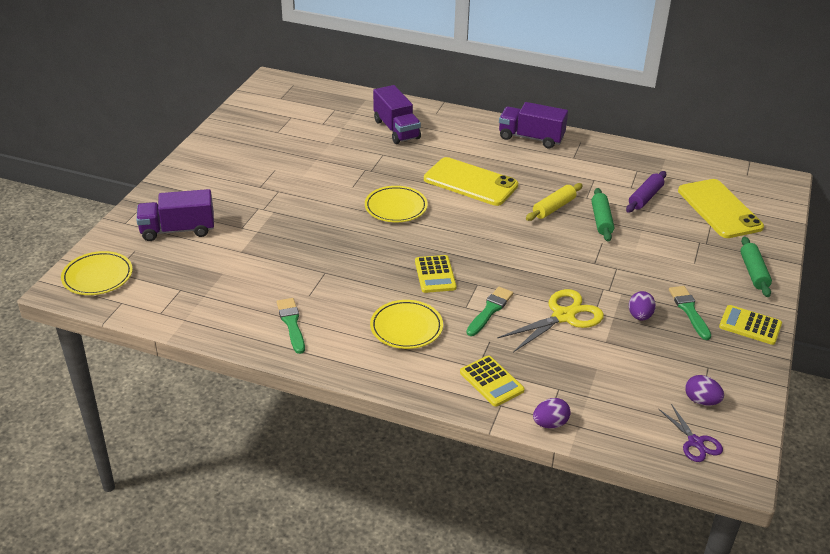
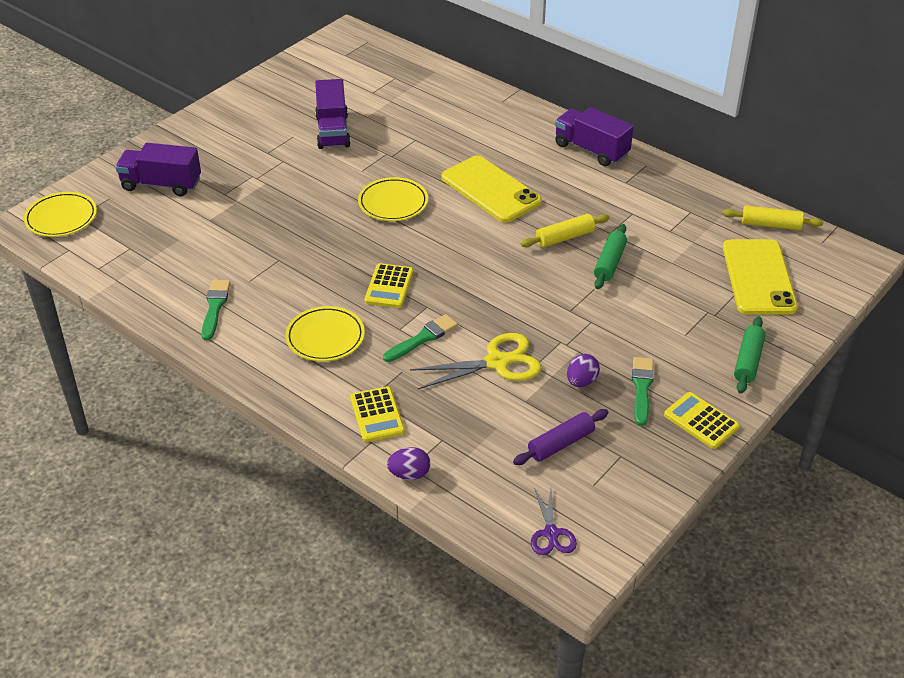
camera: 20 degrees right, 5 degrees up
(396, 129) = (447, 113): purple truck -> purple truck (333, 131)
(645, 197) = (678, 246): purple rolling pin -> purple rolling pin (561, 443)
(701, 401) = (588, 491): purple egg -> none
(702, 169) = (771, 225): none -> yellow rolling pin

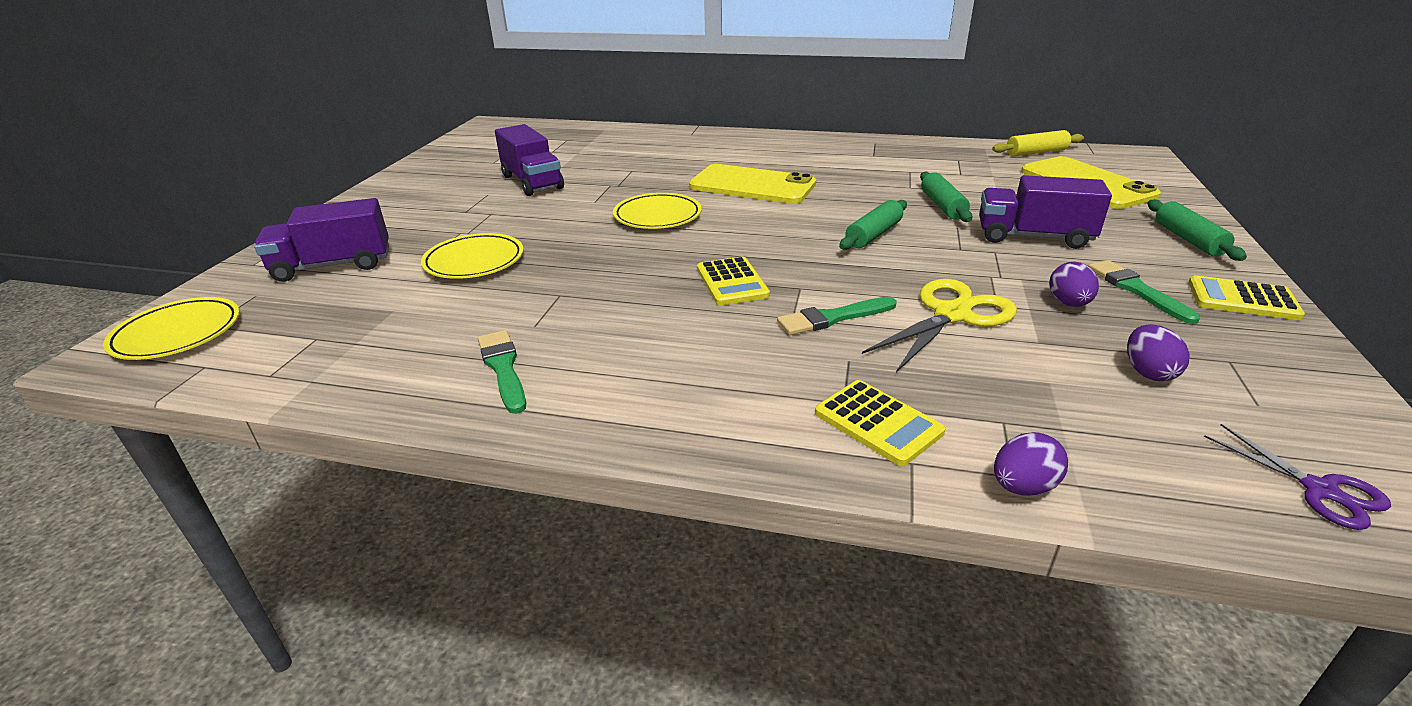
camera: 25 degrees left, 10 degrees down
(325, 337) = (702, 355): yellow plate -> yellow plate (474, 261)
(423, 338) = (832, 318): green brush -> green brush turned 135 degrees counterclockwise
(525, 275) = (873, 234): none -> green rolling pin
(561, 443) = (1148, 372): purple rolling pin -> purple egg
(564, 237) = (872, 199): yellow rolling pin -> none
(591, 150) = (813, 144): purple truck -> purple truck (1033, 237)

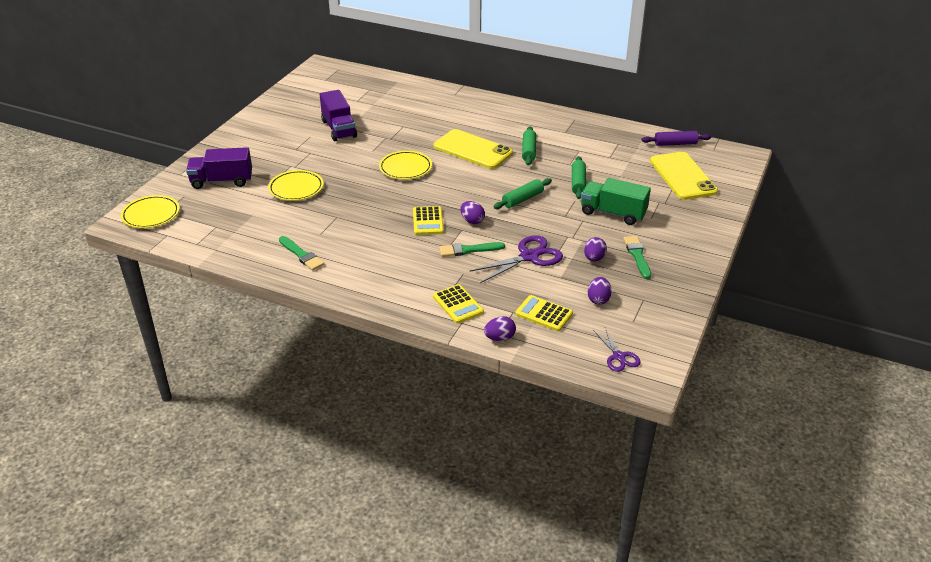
camera: 10 degrees right, 5 degrees up
(503, 368) = (302, 255): green brush -> green brush turned 150 degrees clockwise
(810, 273) = (472, 221): none -> purple egg
(951, 315) = (529, 256): yellow scissors -> purple scissors
(1033, 237) = (613, 213): purple truck -> green truck
(1036, 152) = (675, 144): yellow rolling pin -> purple rolling pin
(1188, 239) = (700, 227): green rolling pin -> green rolling pin (528, 151)
(1242, 299) = (687, 269): yellow calculator -> yellow calculator (544, 314)

